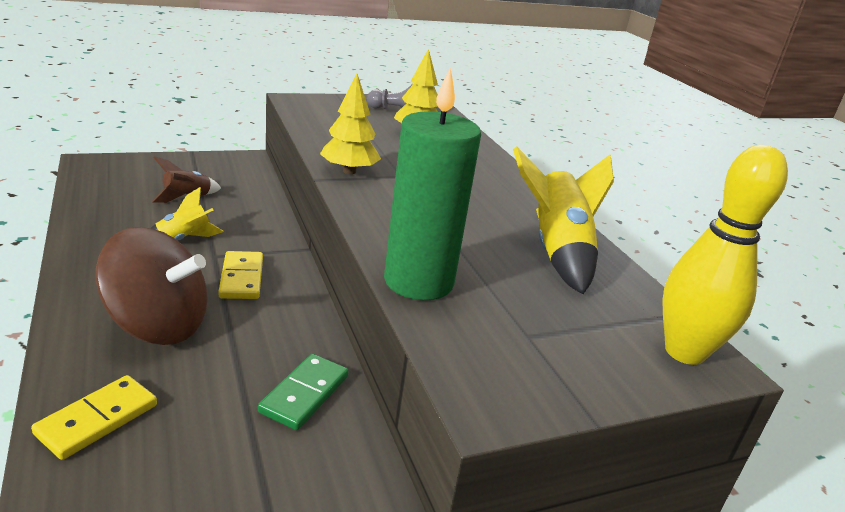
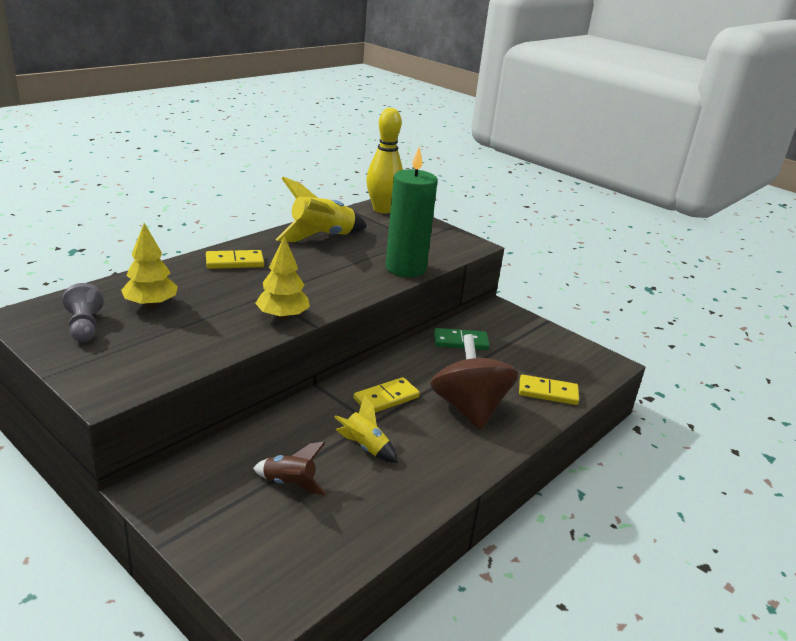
camera: 115 degrees left, 0 degrees up
(491, 182) = (234, 262): none -> yellow domino

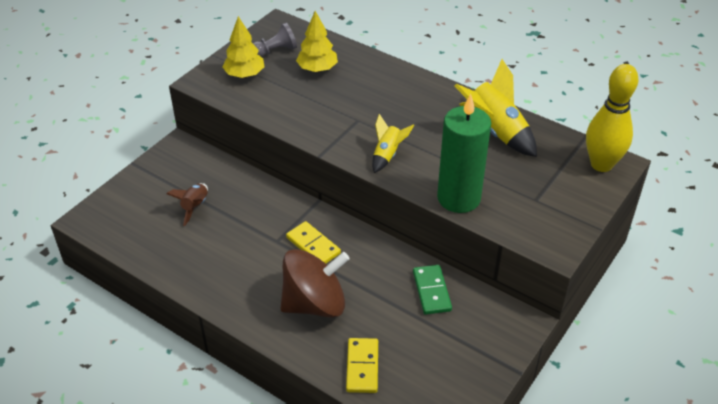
camera: 85 degrees right, 15 degrees up
(234, 262) = (409, 91): yellow domino -> none
(282, 316) = (327, 135): yellow tree -> yellow tree (244, 75)
(365, 447) = (243, 241): yellow rocket -> yellow rocket (387, 155)

